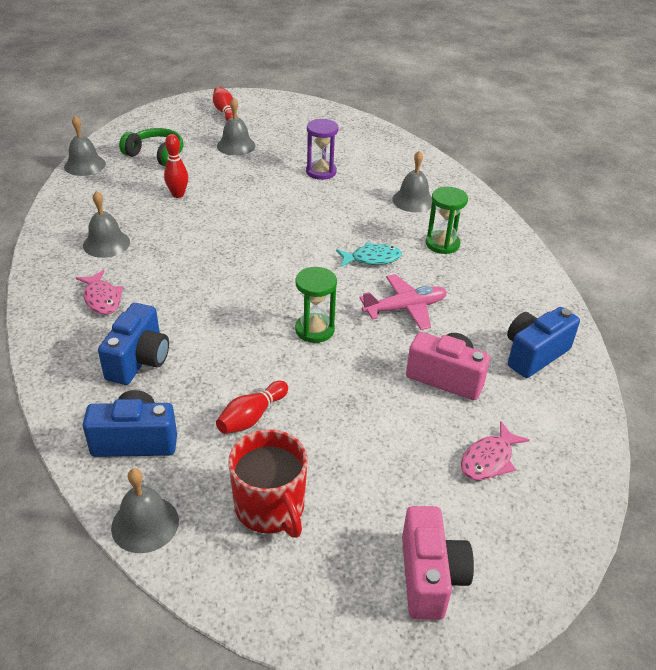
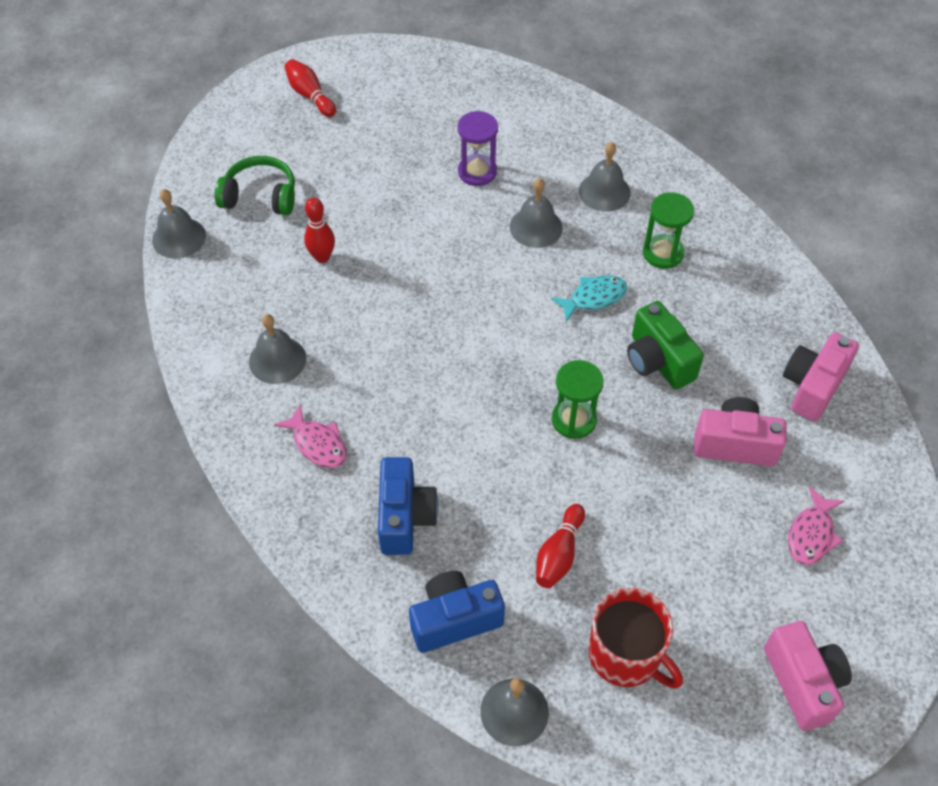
camera: 15 degrees left, 15 degrees up
(236, 145) = (352, 153): grey bell -> grey bell (536, 227)
(405, 308) = (658, 361): pink plane -> green camera
(534, 354) = (812, 386): blue camera -> pink camera

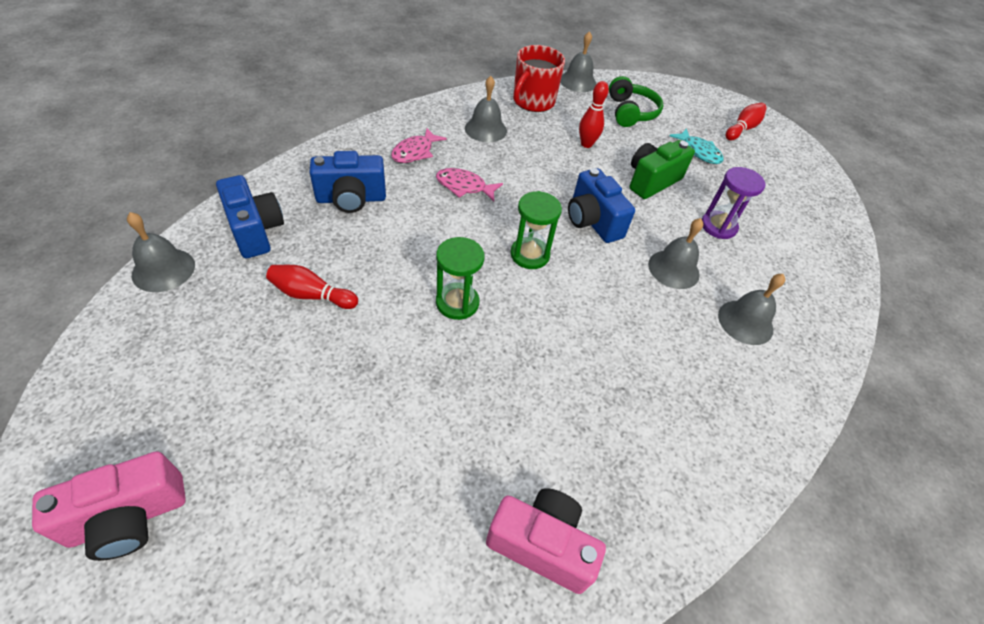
camera: 75 degrees right, 5 degrees down
(462, 280) = (592, 221): none -> blue camera
(593, 298) = (605, 315): turquoise fish -> turquoise fish (699, 152)
(626, 655) = (199, 347): red mug -> red mug (533, 101)
(658, 361) = (541, 372): green camera -> green camera (651, 181)
(663, 253) = (687, 376): green hourglass -> green hourglass (529, 255)
(734, 444) = (444, 448): pink camera -> none
(811, 534) = (323, 535): pink fish -> pink fish (464, 186)

